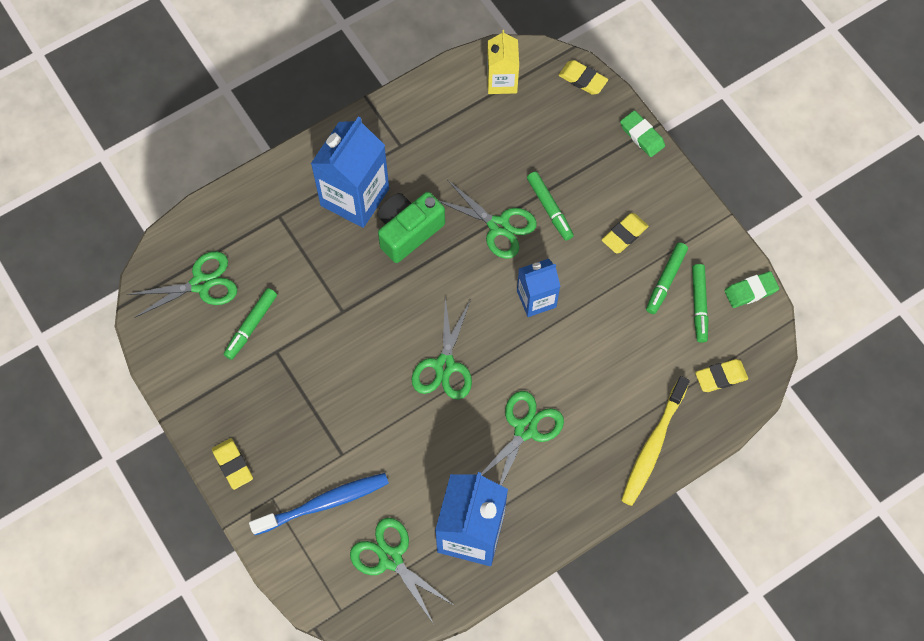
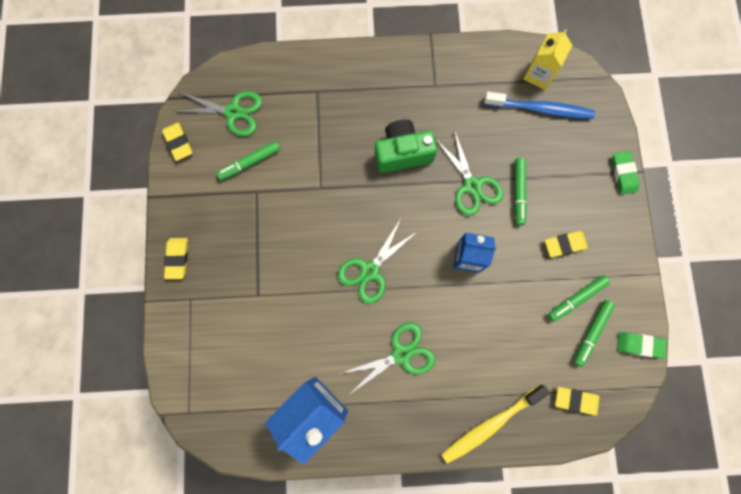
camera: 30 degrees right, 10 degrees up
(324, 503) = (223, 325): blue toothbrush -> blue toothbrush (540, 109)
(355, 197) = (379, 106): blue carton -> none
(390, 558) = (246, 395): green scissors -> none
(582, 79) = (602, 105): yellow eraser -> yellow eraser (178, 143)

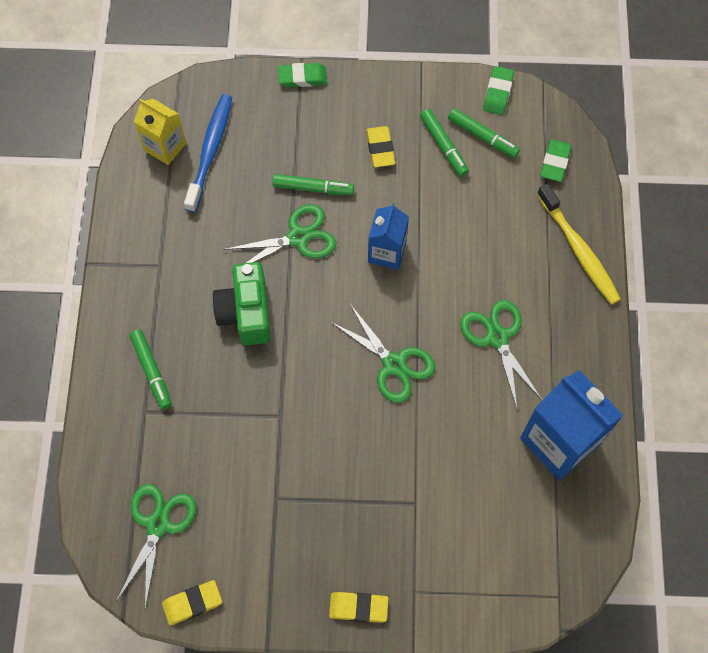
camera: 85 degrees left, 10 degrees down
(250, 162) = (234, 505): green marker -> green marker (152, 371)
(575, 400) = (555, 162): yellow eraser -> green eraser

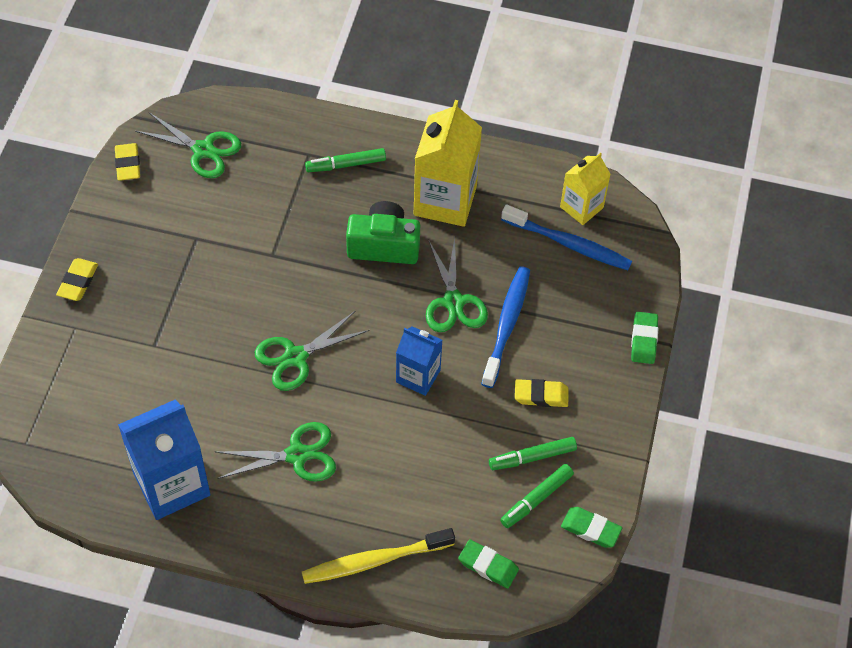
camera: 100 degrees right, 10 degrees down
(180, 267) = (445, 200): none -> yellow carton
(313, 188) = (507, 325): green marker -> blue toothbrush

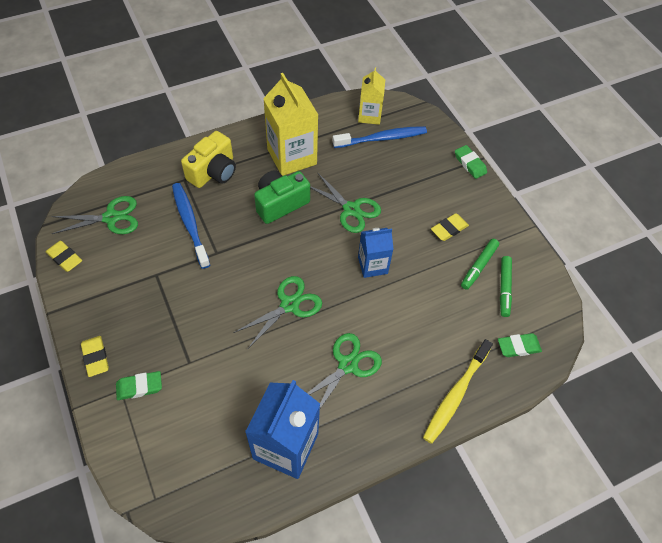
camera: 40 degrees left, 0 degrees up
(295, 357) = (289, 305): green scissors -> green scissors turned 150 degrees counterclockwise
(346, 165) = (213, 172): green marker -> yellow camera
(507, 325) = (392, 203): blue toothbrush -> blue toothbrush (190, 223)
(590, 529) = (547, 284): green eraser -> green eraser (139, 387)

